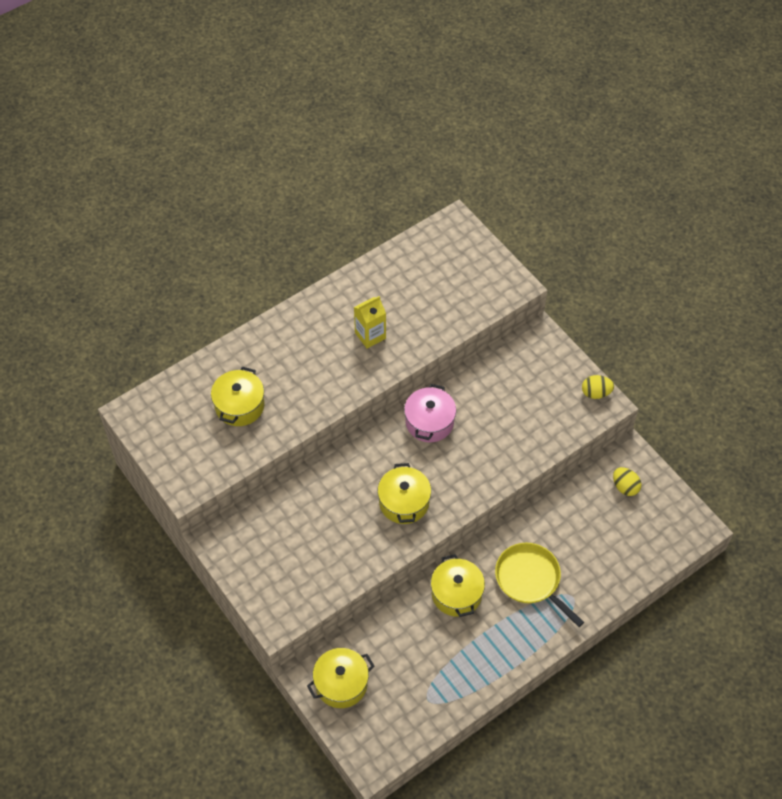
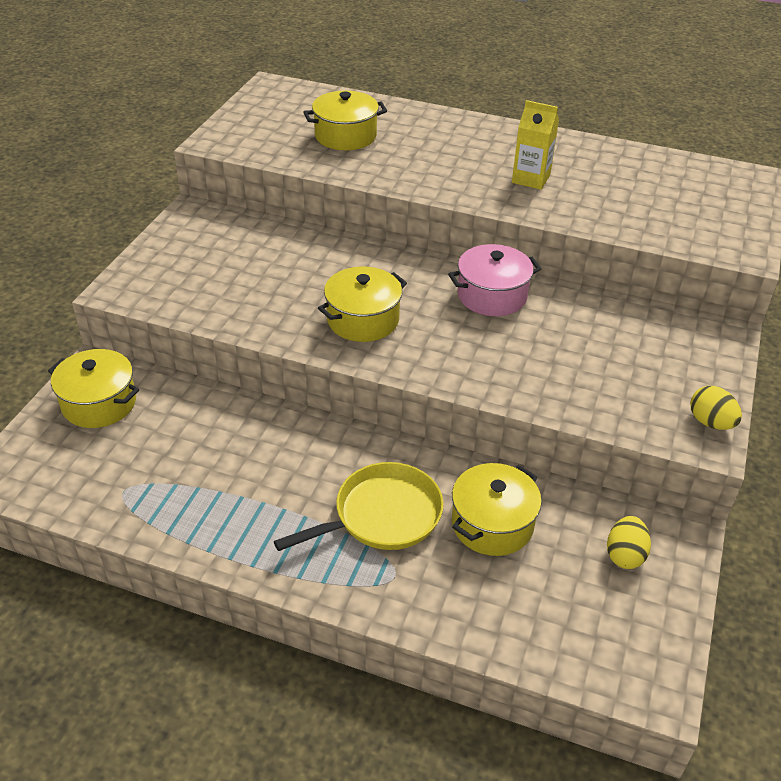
camera: 55 degrees right, 15 degrees down
(456, 594) = (300, 450): yellow pot -> yellow pot (492, 524)
(530, 580) = (382, 515): yellow pan -> yellow pan turned 45 degrees clockwise

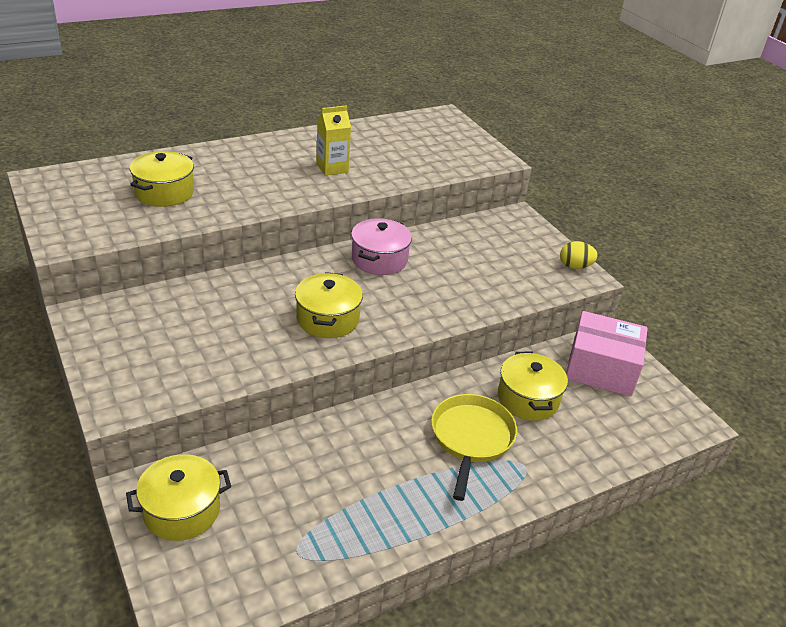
camera: 50 degrees left, 5 degrees down
(625, 555) = (601, 368): yellow egg -> pink box

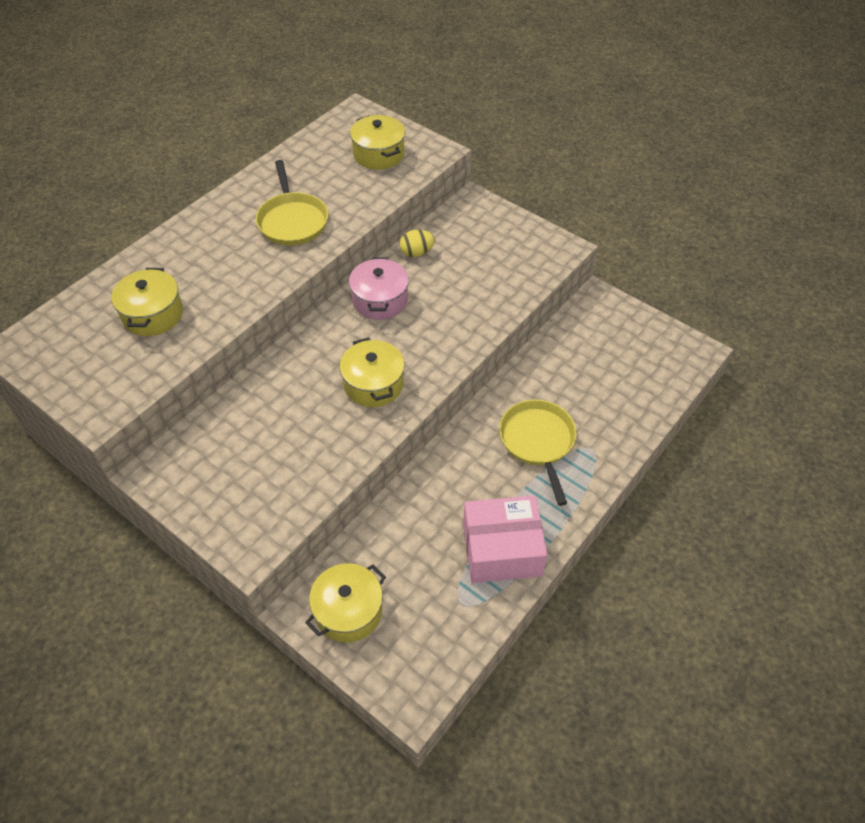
camera: 20 degrees left, 15 degrees up
(332, 168) = (292, 221): yellow carton -> yellow pan
(528, 399) = (563, 384): yellow pot -> yellow pot (378, 154)
(575, 266) = (549, 240): yellow egg -> yellow egg (416, 253)
(601, 368) = (605, 329): pink box -> pink box (502, 549)

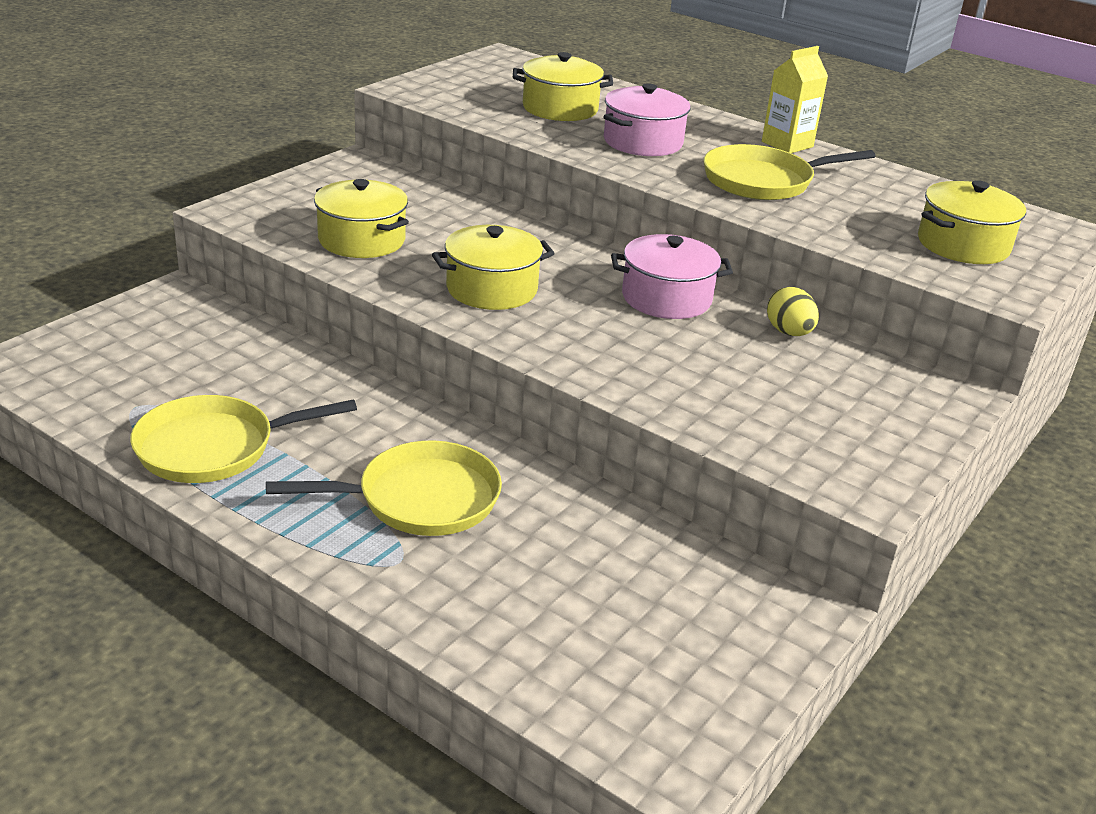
camera: 85 degrees right, 20 degrees down
(224, 272) = (643, 142): none -> pink pot
(228, 201) = (787, 144): none -> yellow carton
(348, 611) = (161, 324): yellow pot -> yellow pot (362, 240)
(502, 549) = (214, 447): pink box -> yellow pan

